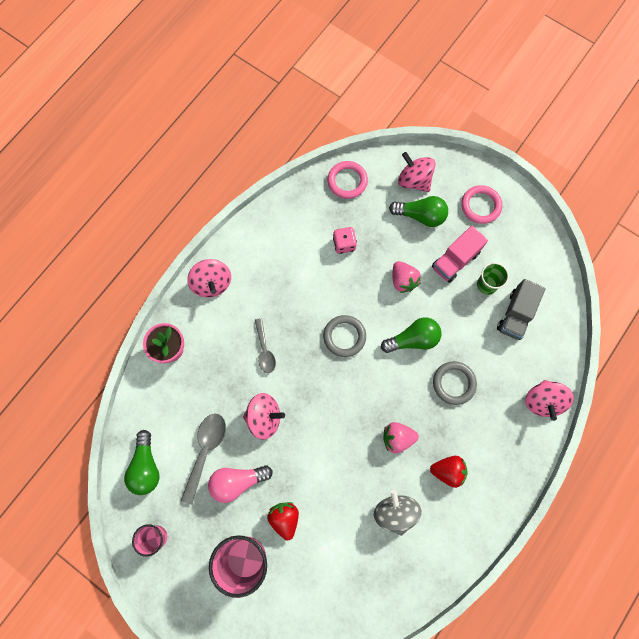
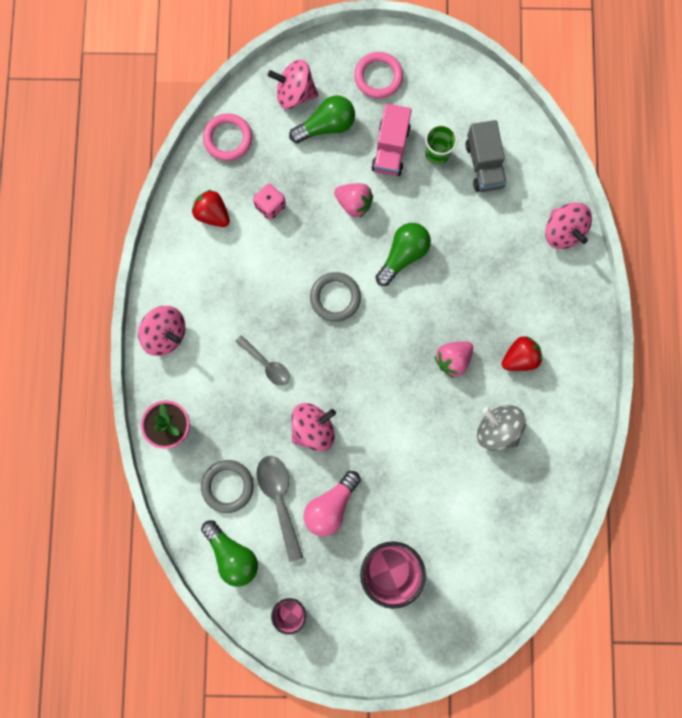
camera: 35 degrees left, 5 degrees up
(284, 518) = (399, 508): red strawberry -> red strawberry (212, 214)
(454, 383) = (470, 271): grey ring -> grey ring (227, 486)

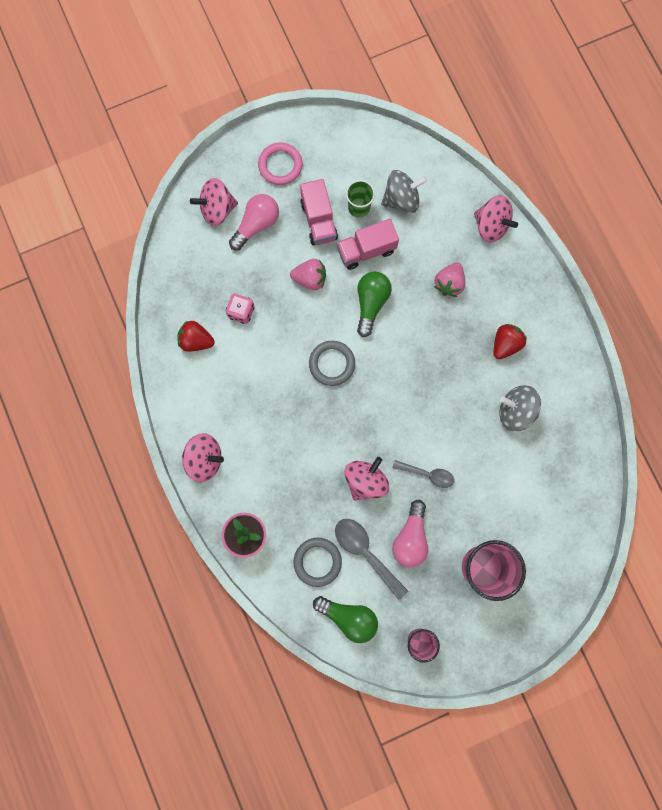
camera: 25 degrees left, 0 degrees up
(228, 139) = (179, 272): pink ring -> none
(267, 364) = (301, 445): grey spoon -> grey spoon (427, 474)
(326, 126) = (256, 225): green light bulb -> pink light bulb
(424, 200) = (366, 250): none -> pink truck
(453, 360) = (452, 371): pink strawberry -> pink strawberry (449, 284)
(484, 165) = (401, 199): grey truck -> grey spinning top

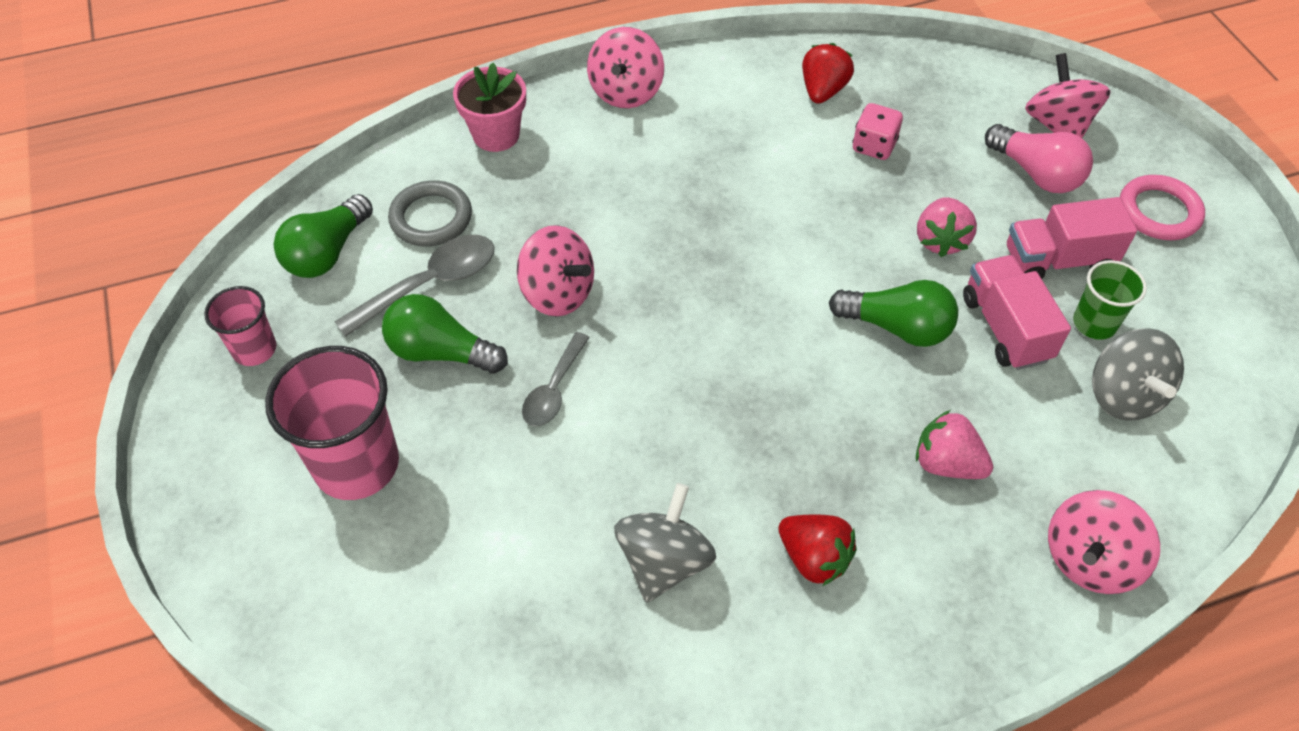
camera: 95 degrees right, 25 degrees down
(332, 364) = (778, 260): grey ring -> none
(410, 537) = (441, 352): pink light bulb -> green light bulb

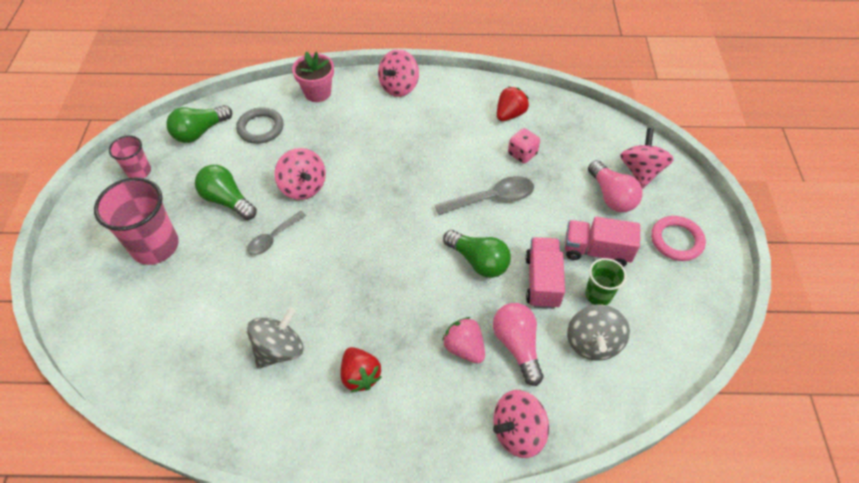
camera: 20 degrees right, 0 degrees up
(430, 284) = (241, 163): grey spoon -> grey spoon (492, 198)
(940, 240) = (531, 219): pink strawberry -> none
(1021, 434) = (517, 345): none -> pink light bulb

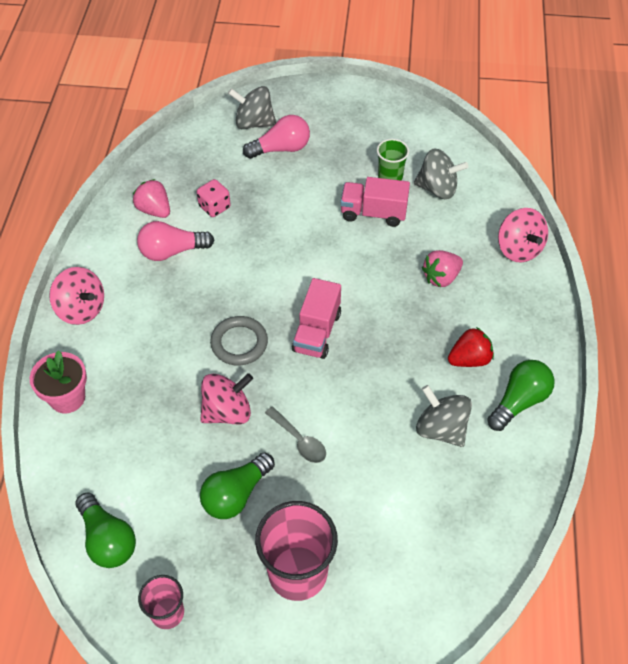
camera: 85 degrees left, 0 degrees up
(260, 128) = (117, 463): grey ring -> grey ring (239, 343)
(478, 261) = (347, 257): green light bulb -> green light bulb (519, 401)
(492, 198) = (270, 238): grey spoon -> none
(510, 114) = (154, 210): red strawberry -> pink strawberry
(517, 345) = (439, 239): pink light bulb -> pink light bulb (172, 251)
(596, 251) = (343, 170): pink truck -> pink truck (317, 332)
(641, 171) = (254, 123): pink spinning top -> grey spinning top
(676, 240) = (337, 116): pink ring -> none

